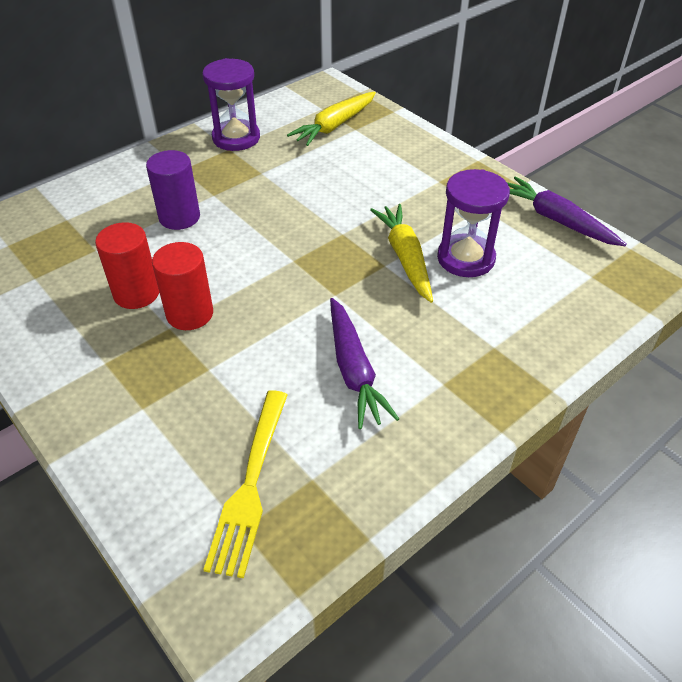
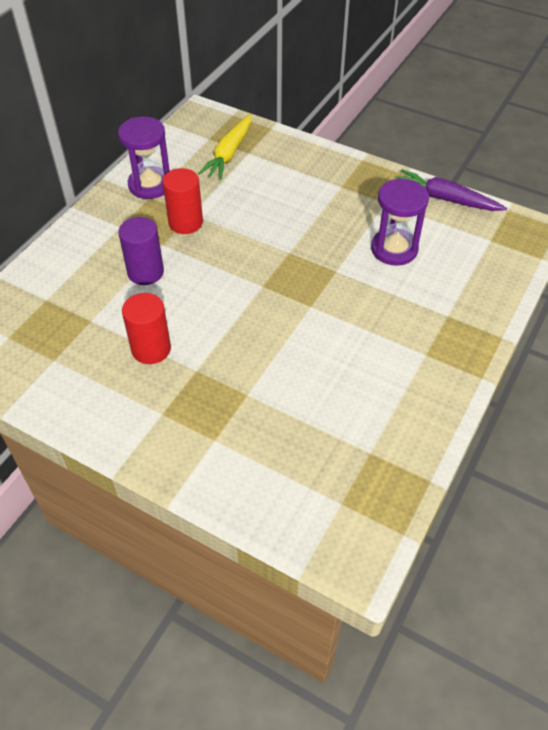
camera: 20 degrees left, 5 degrees up
(190, 314) = (206, 354): red cylinder -> red cylinder (185, 222)
(250, 485) = (329, 470): yellow fork -> none
(354, 370) = (357, 363): purple carrot -> none
(405, 257) = (348, 260): yellow carrot -> none

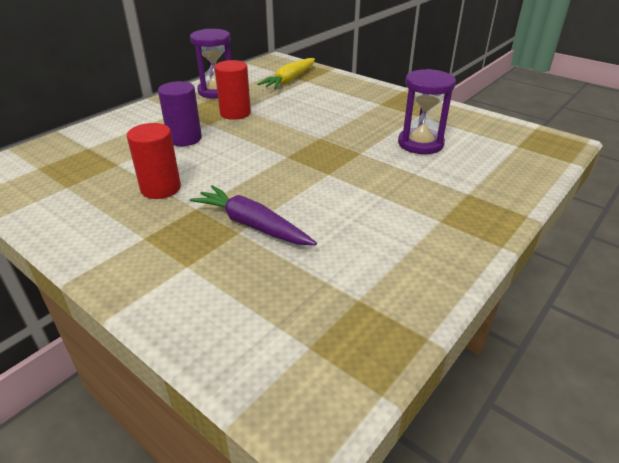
camera: 10 degrees right, 15 degrees down
(446, 199) = (475, 117): purple carrot -> purple carrot (252, 225)

